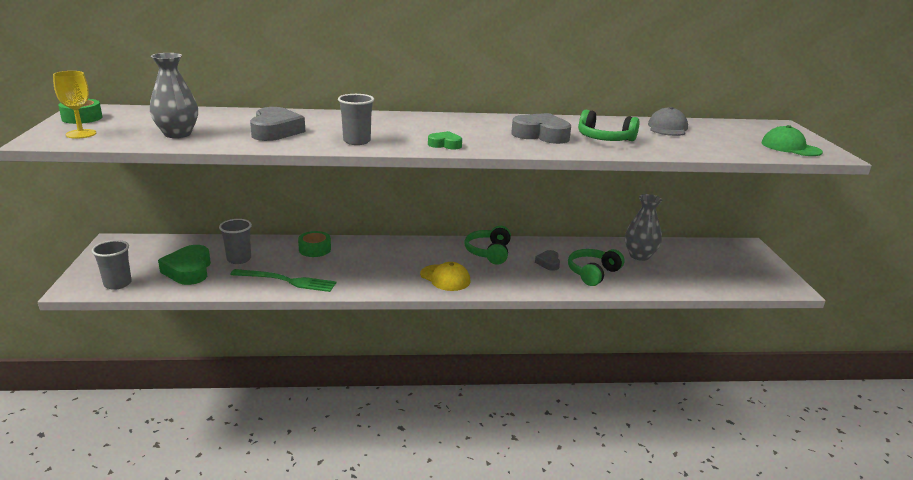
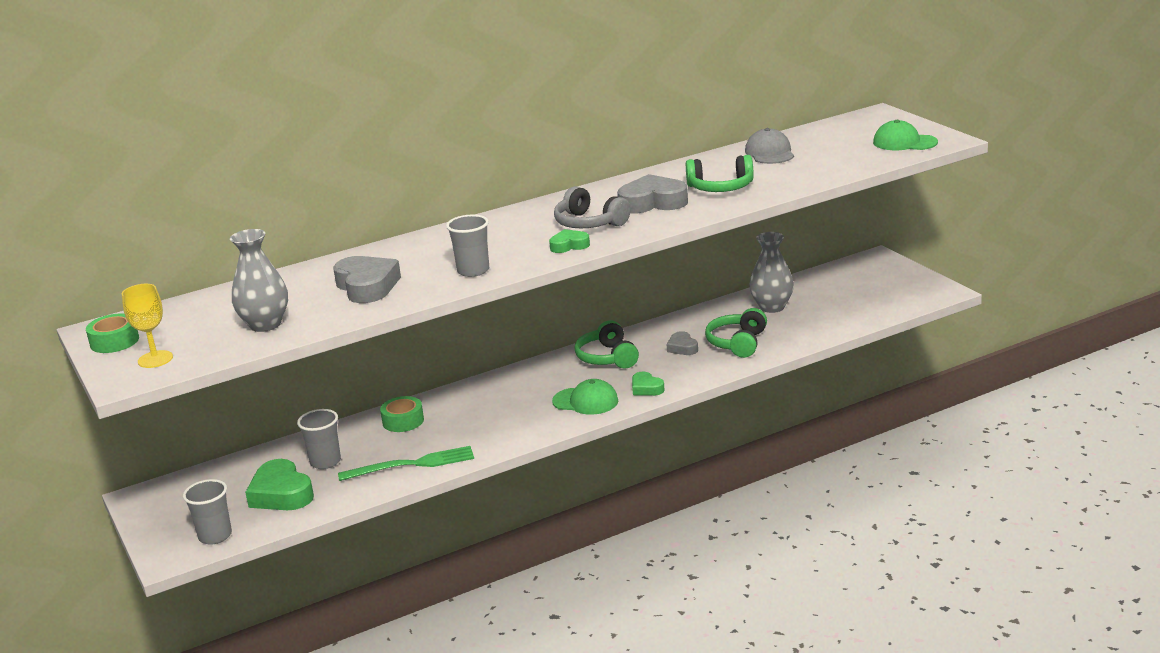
camera: 20 degrees left, 0 degrees up
(445, 278) = (585, 401): yellow cap -> green cap
(478, 135) = (589, 223): none -> grey headphones
(496, 283) = (646, 388): none -> green heart

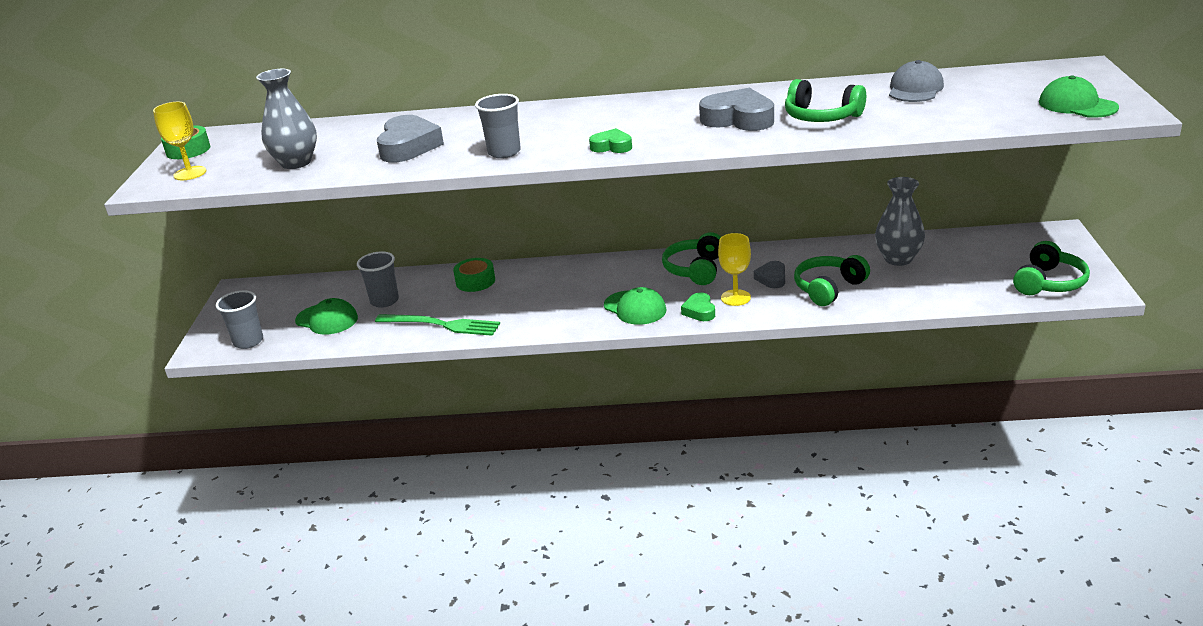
camera: 30 degrees right, 5 degrees up
(281, 494) = (327, 319): green heart -> green cap
(589, 223) = (656, 127): grey headphones -> none
(666, 370) = (735, 298): none -> yellow goblet
(902, 296) = (1049, 283): none -> green headphones

